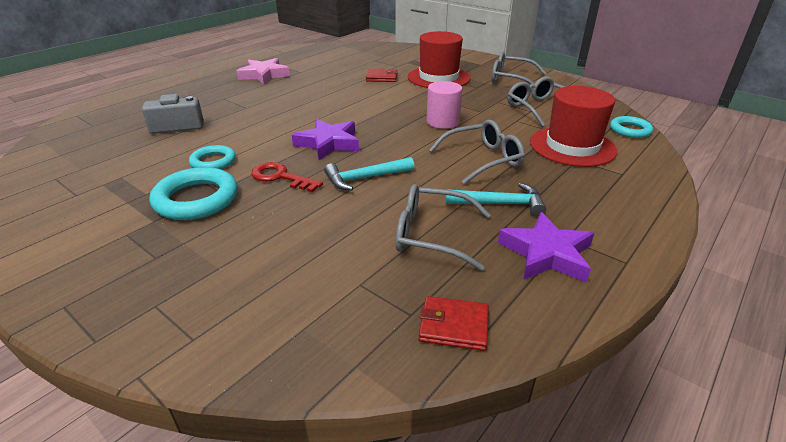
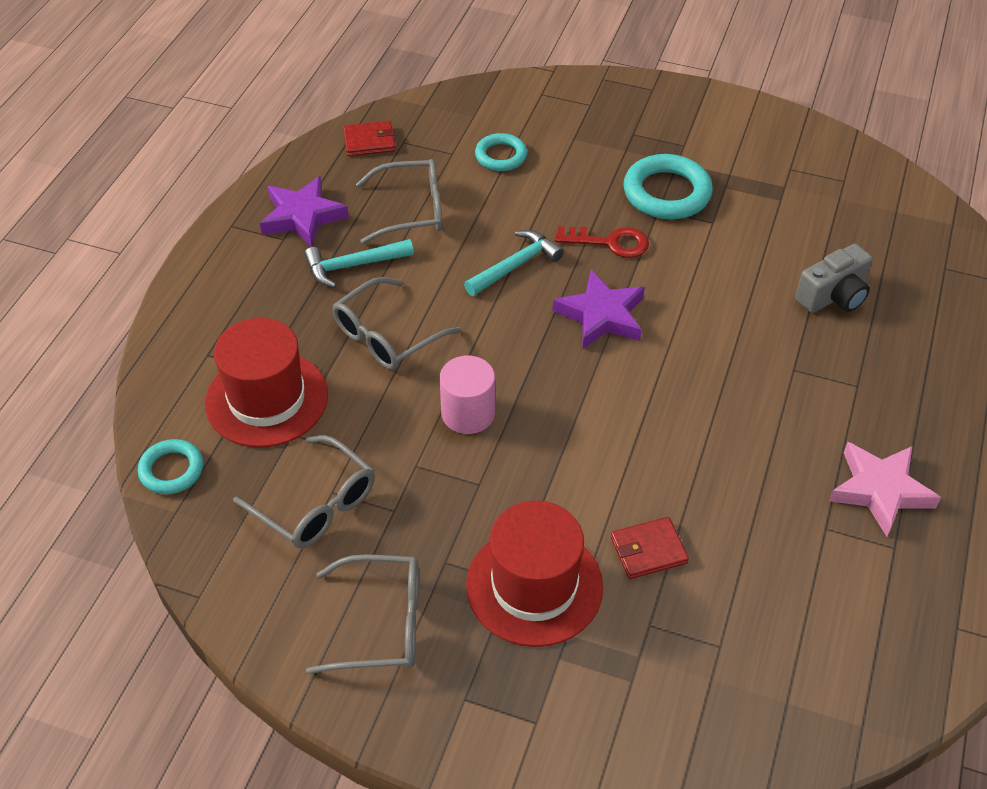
camera: 160 degrees right, 15 degrees up
(213, 162) = (709, 245): turquoise ring -> turquoise ring (501, 156)

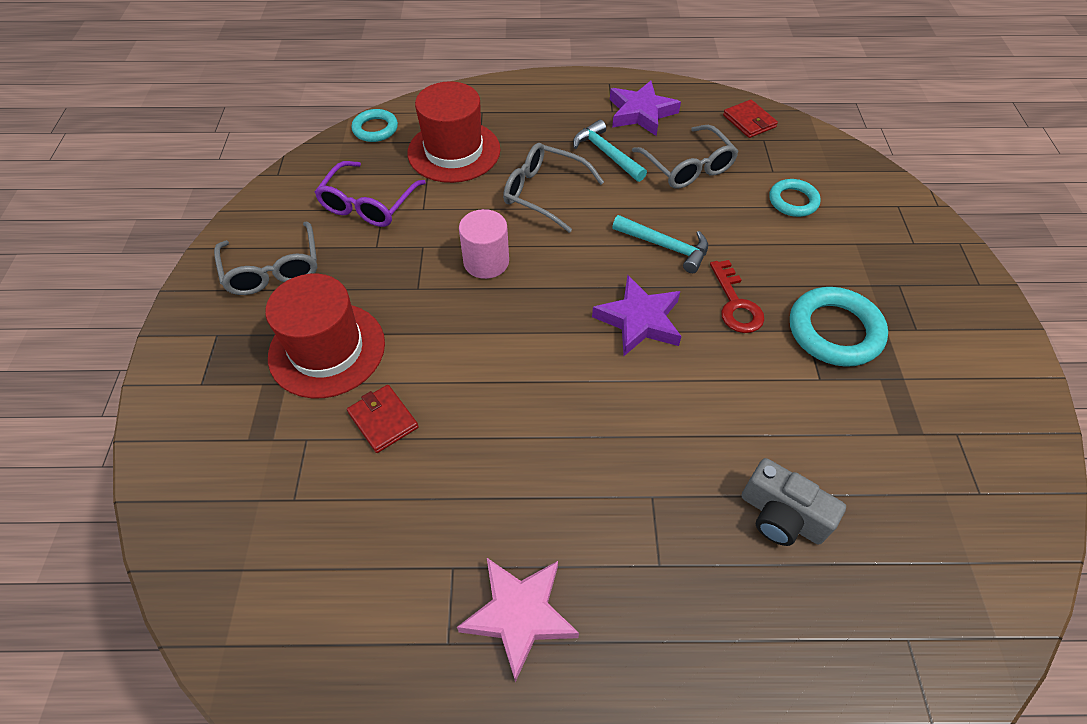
camera: 70 degrees right, 5 degrees up
(316, 504) = (368, 204): grey glasses -> purple glasses

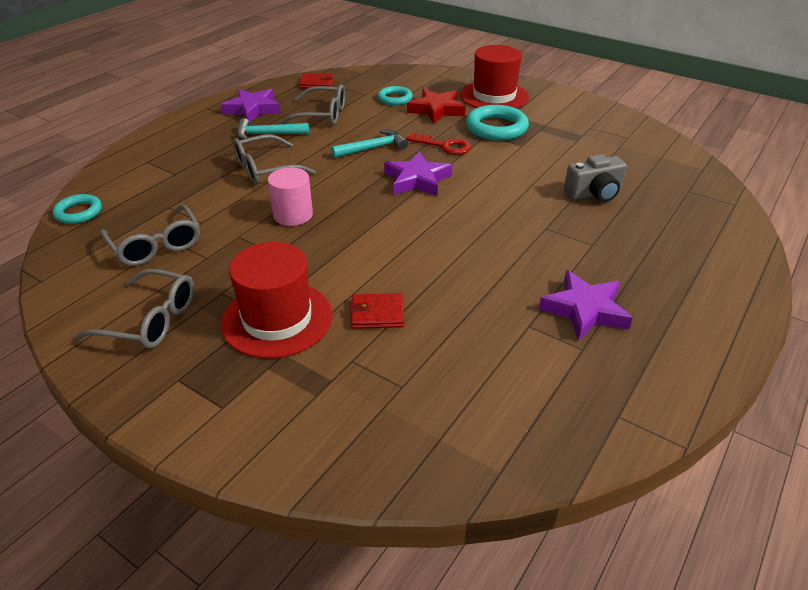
camera: 55 degrees left, 15 degrees down
(368, 204) = (156, 245): purple glasses -> grey glasses
(454, 151) = (166, 187): red hat -> red hat (494, 96)
(519, 615) = (585, 310): pink star -> purple star
(810, 251) = (436, 110): none -> red star

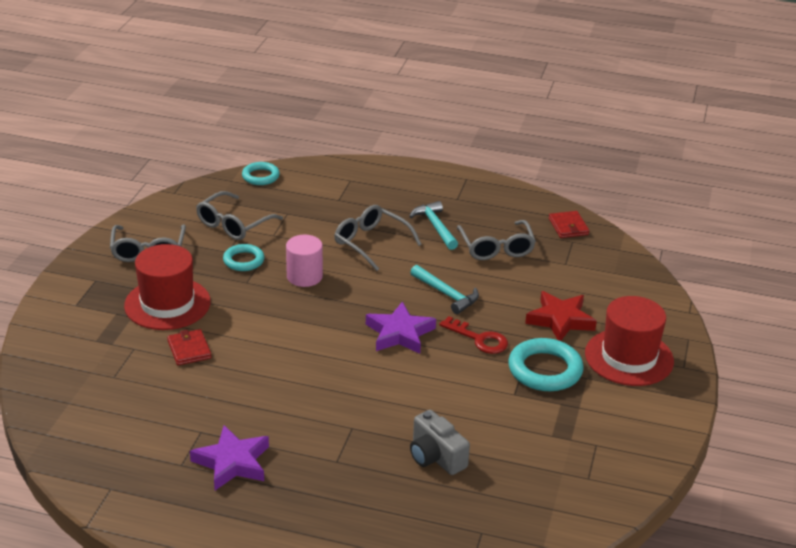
camera: 70 degrees right, 5 degrees down
(253, 109) = (480, 204): purple star -> none
(395, 99) = (568, 286): turquoise ring -> turquoise ring (243, 261)
(444, 146) = (479, 339): red key -> red key turned 60 degrees counterclockwise

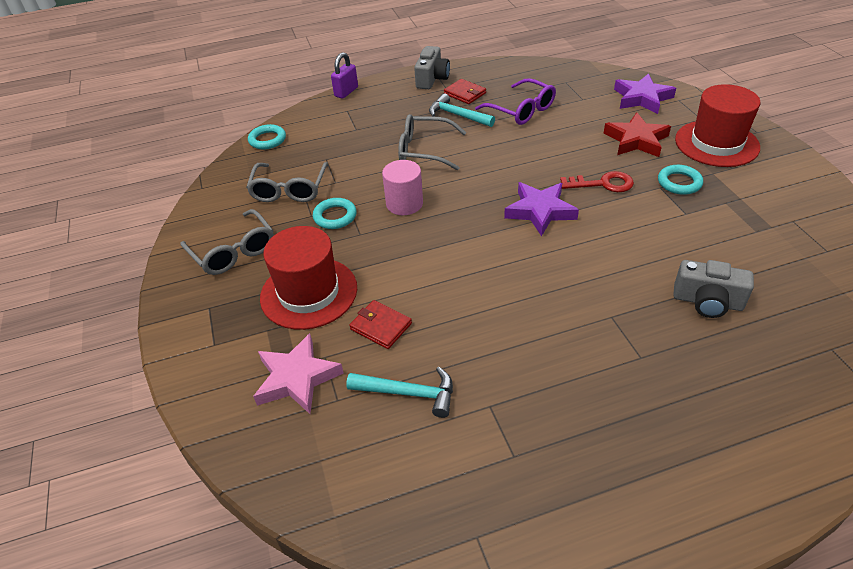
camera: 30 degrees left, 10 degrees up
(103, 351) = (297, 378): none -> pink star
(232, 462) = (558, 420): purple star -> purple star (642, 98)
(368, 163) = (346, 92): none -> purple padlock
(446, 294) = (533, 162): turquoise hammer -> turquoise hammer (408, 393)
(456, 184) = (432, 79): none -> grey camera
(496, 248) = (521, 110): grey glasses -> purple glasses
(545, 370) = (679, 183): turquoise ring -> turquoise ring, size x0.61
(568, 227) = (549, 73): red wallet -> red wallet (465, 93)

